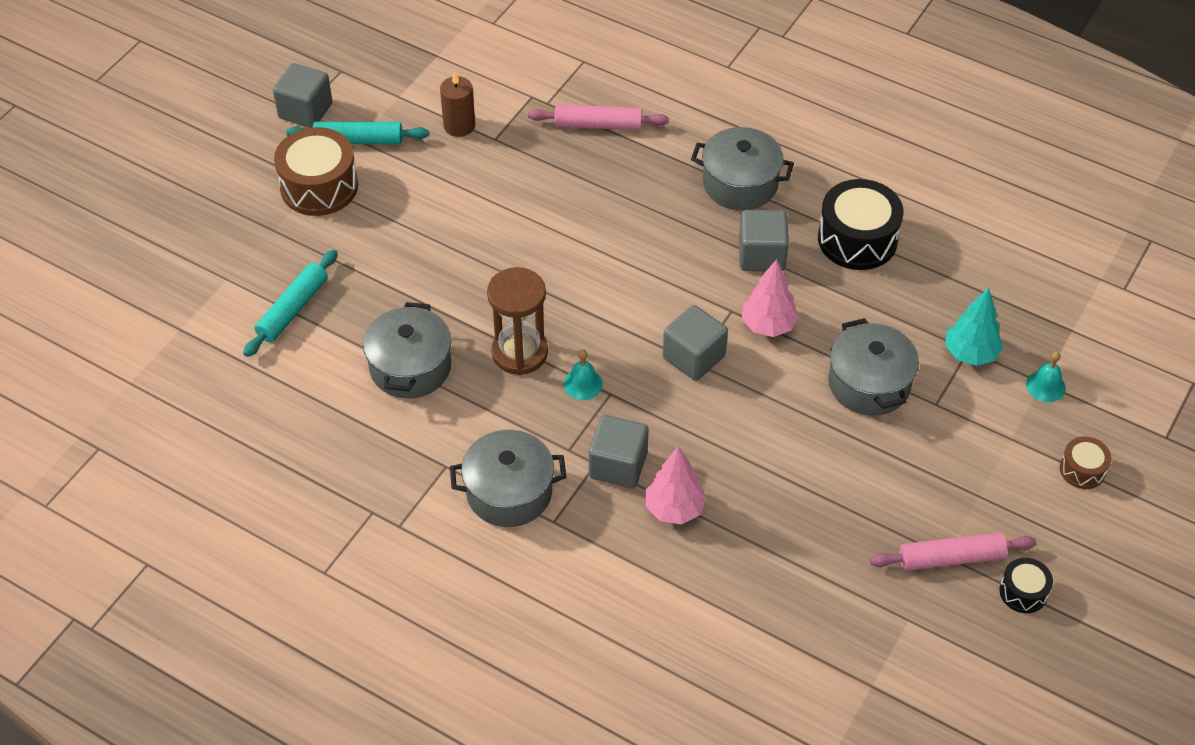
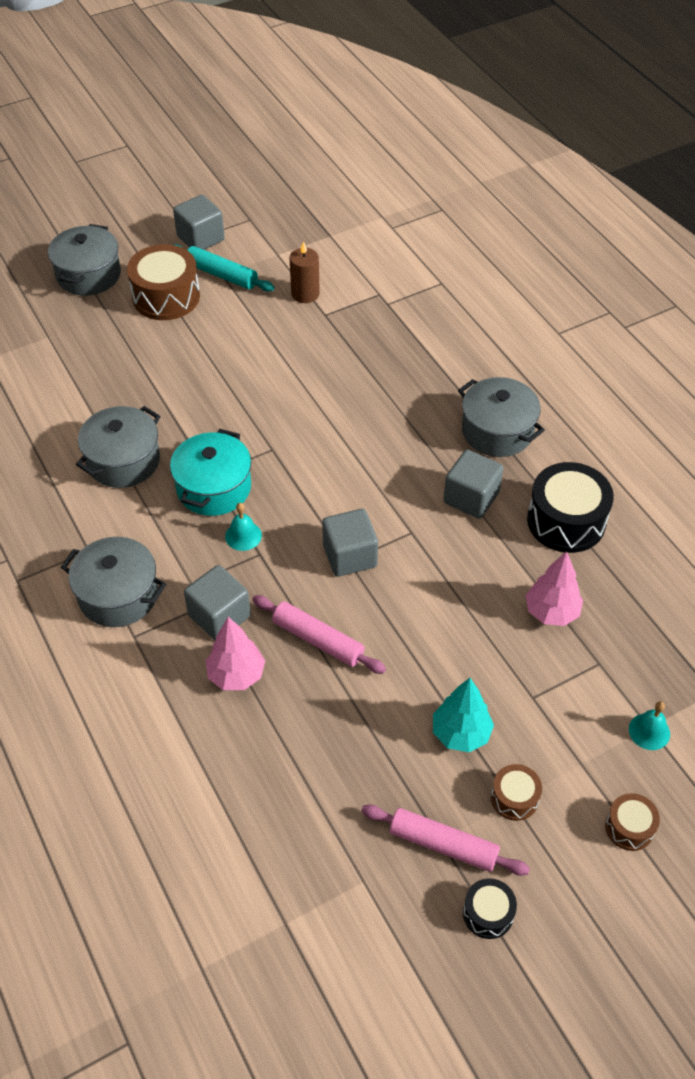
camera: 30 degrees right, 0 degrees up
(293, 309) = (75, 379): turquoise rolling pin -> none
(519, 353) = (214, 488): brown hourglass -> turquoise pot
(598, 125) = (414, 336): pink rolling pin -> pink rolling pin (318, 640)
(768, 325) = (432, 559): pink tree -> pink tree (551, 612)
(869, 384) = (484, 650): grey pot -> grey pot (88, 275)
(970, 354) = (597, 668): turquoise tree -> turquoise tree (461, 733)
(979, 492) = (514, 798): none -> brown drum

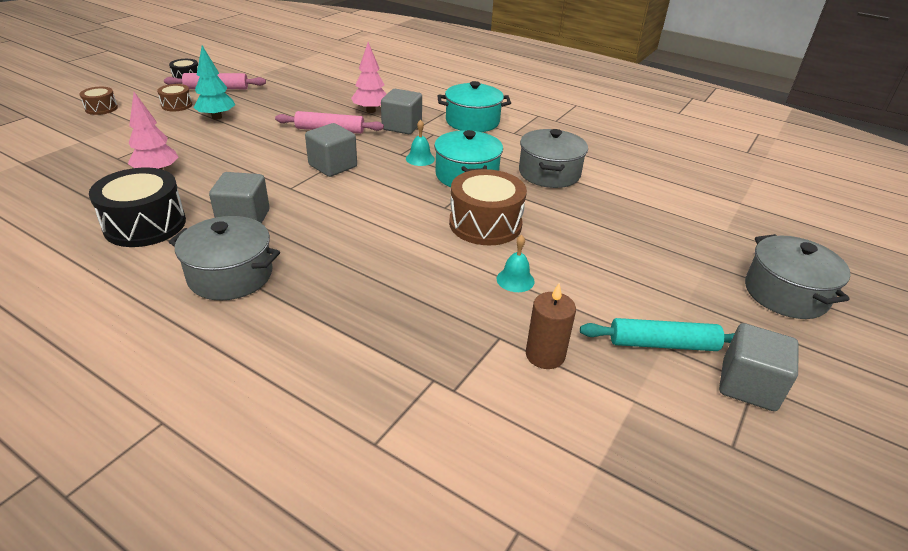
camera: 150 degrees right, 15 degrees down
(118, 595) = (472, 121): grey pot -> turquoise pot
(166, 297) = (683, 298): brown drum -> brown drum (485, 224)
(649, 731) = (80, 139): turquoise bell -> turquoise bell (515, 280)

